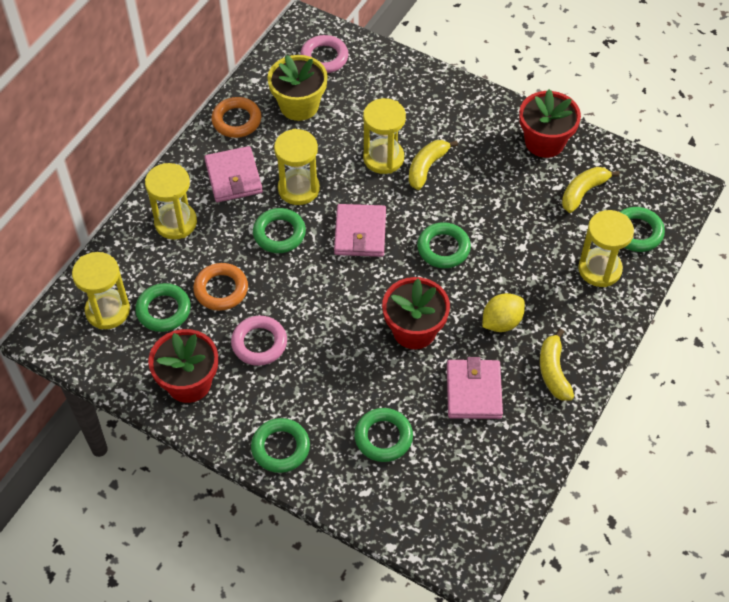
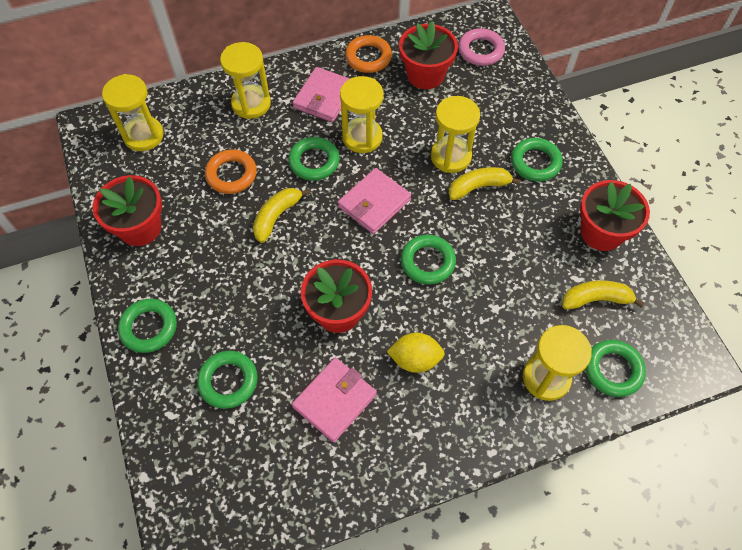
camera: 40 degrees right, 5 degrees up
(163, 310) = (178, 162): green ring -> green ring (535, 162)
(259, 343) = (216, 235): pink ring -> none
(299, 106) = (425, 75): yellow flower pot -> red flower pot
(553, 371) = (417, 437): yellow banana -> yellow banana (277, 216)

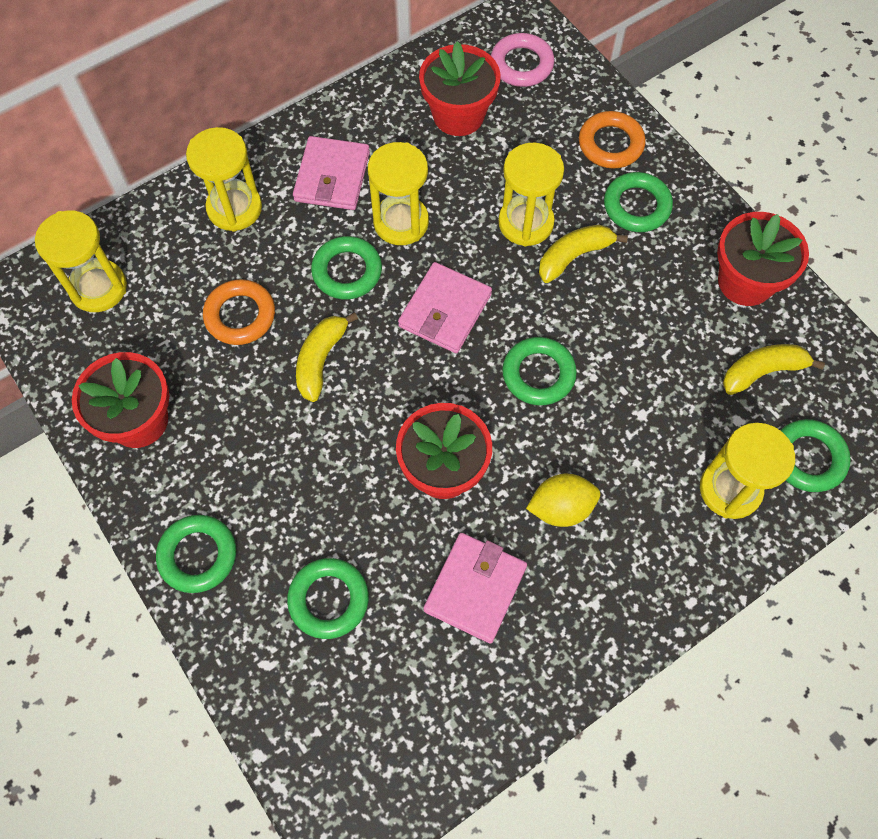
camera: 15 degrees left, 5 degrees up
(368, 57) = (374, 106): orange ring -> orange ring (610, 144)

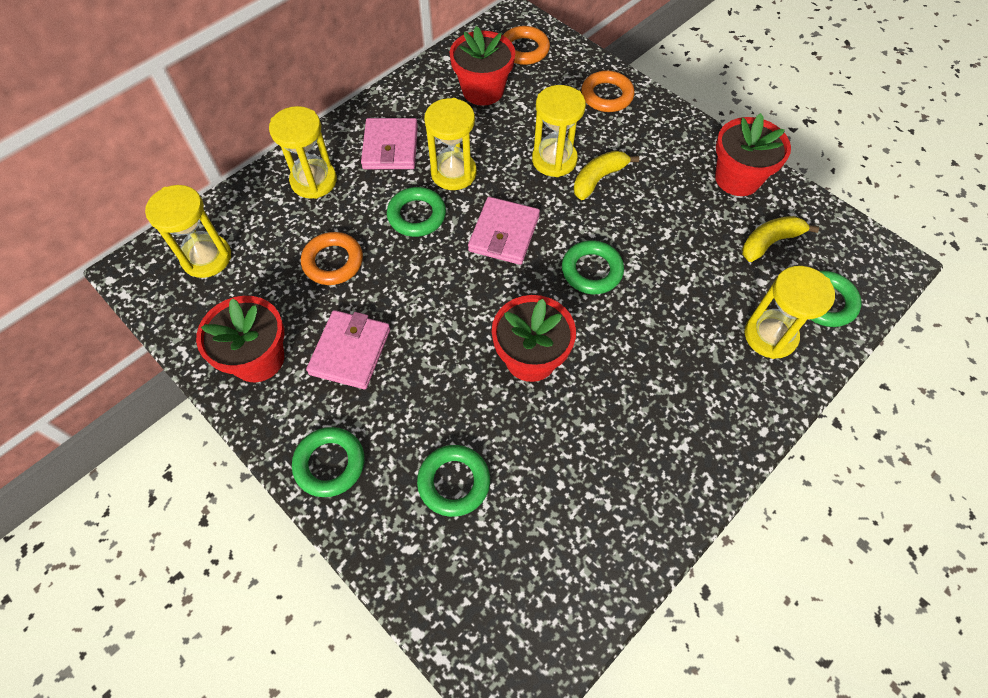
camera: 10 degrees left, 5 degrees down
(321, 360) = (408, 286): yellow banana -> none
(475, 588) = (580, 451): pink wallet -> pink wallet (350, 351)
(521, 64) = (524, 50): pink ring -> orange ring
(561, 508) = (636, 372): yellow lemon -> none
(636, 206) = (638, 136): green ring -> none

